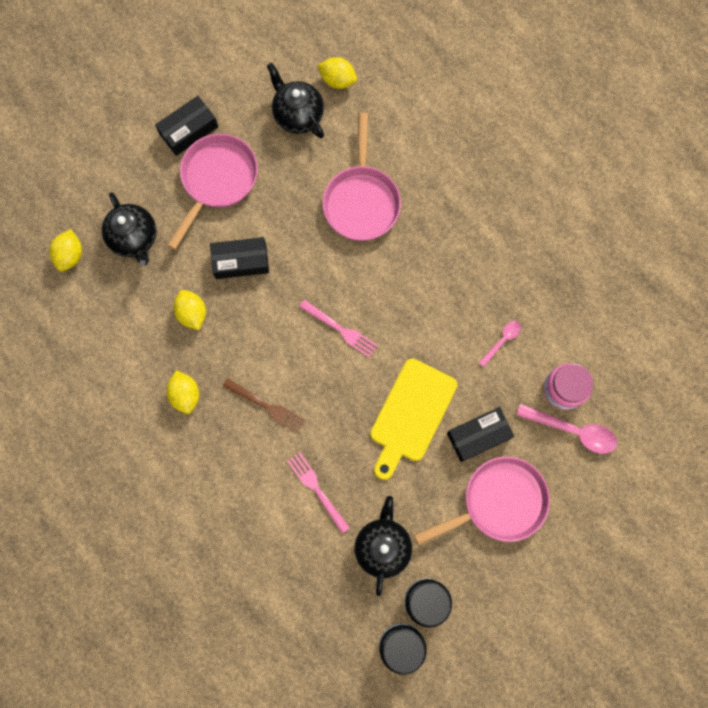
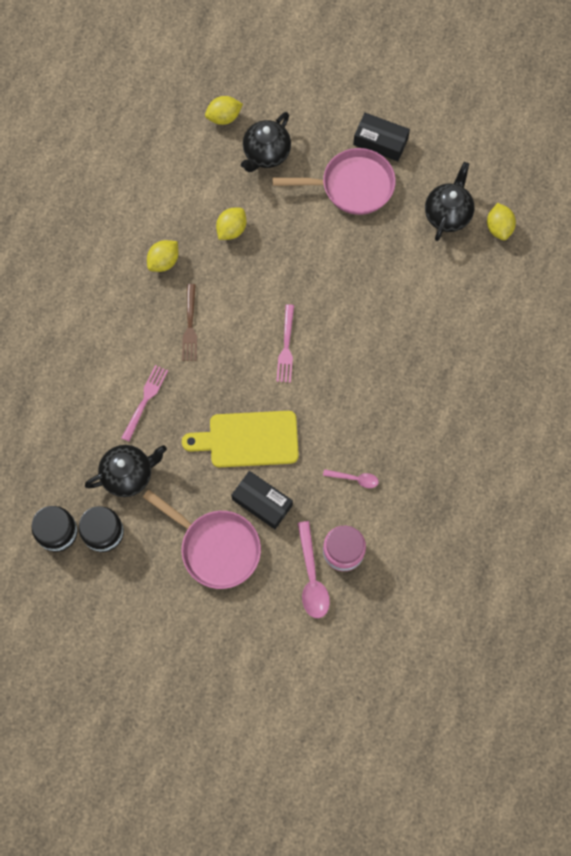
camera: 60 degrees right, 5 degrees down
(241, 261) = (296, 241): black box -> none
(361, 201) = (405, 304): pink pan -> none

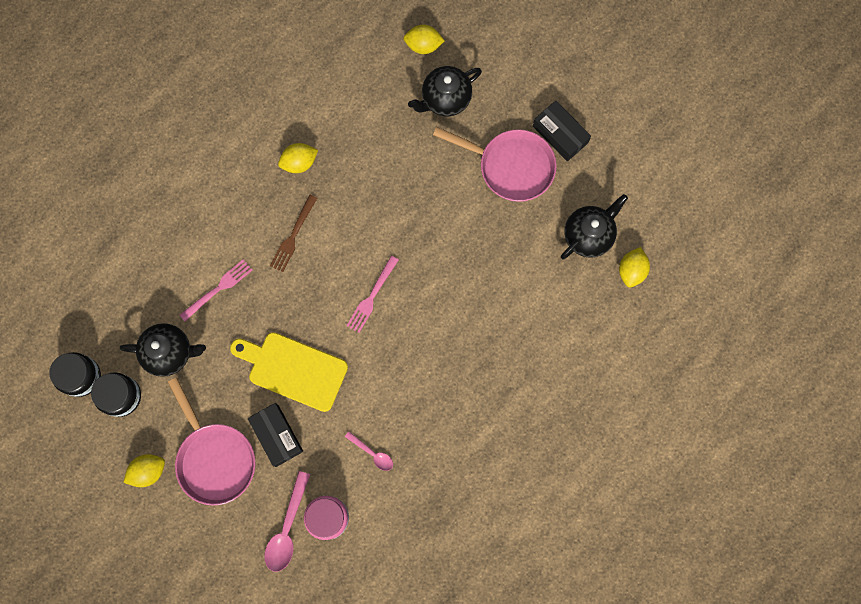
camera: 25 degrees right, 5 degrees up
(231, 230) = (377, 159): yellow lemon -> yellow lemon (148, 471)

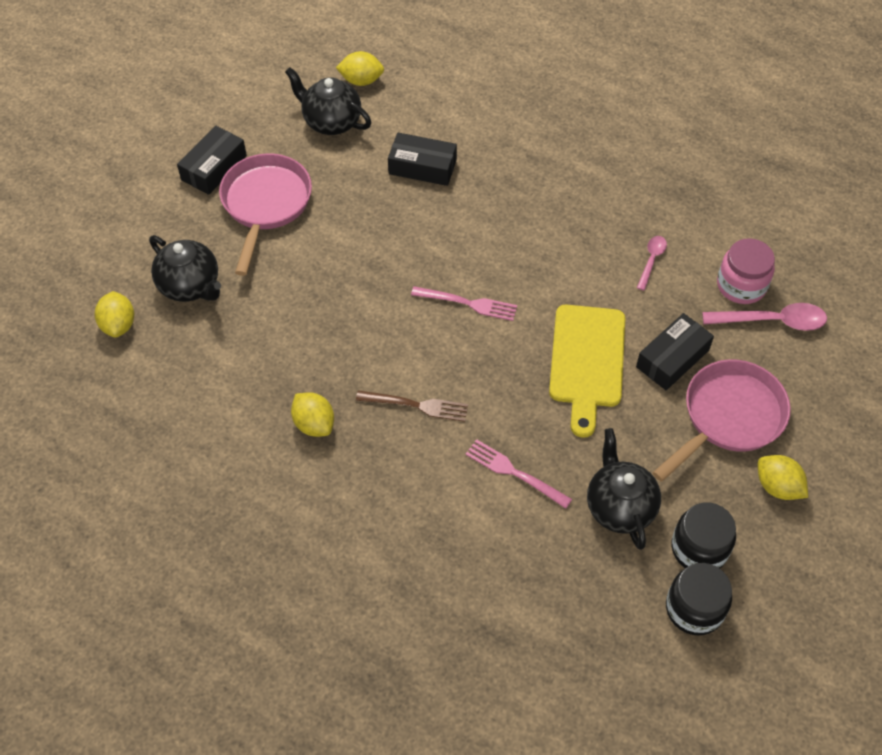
camera: 105 degrees left, 20 degrees down
(519, 297) = (422, 167): none -> black box

